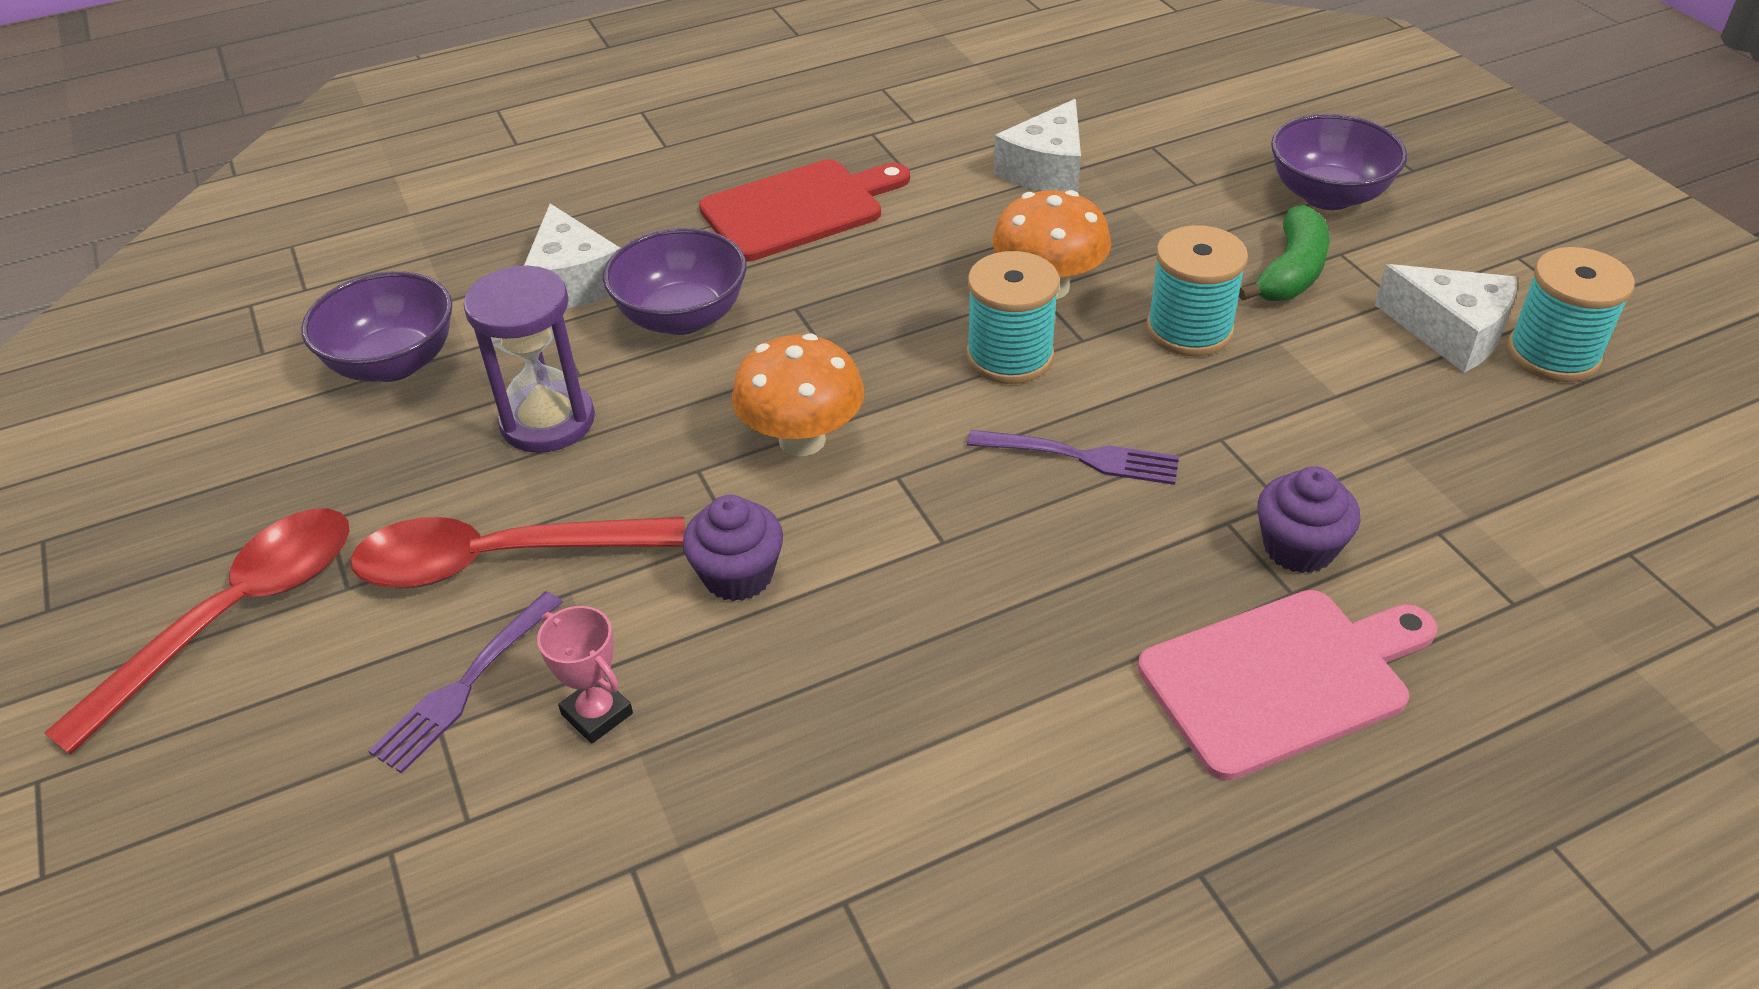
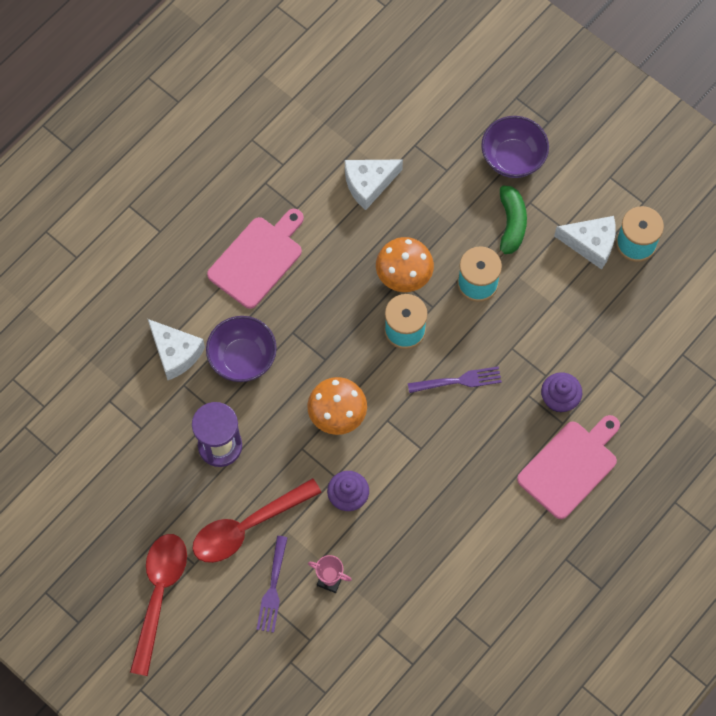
camera: 25 degrees left, 25 degrees up
(394, 363) = (125, 438): purple bowl -> none
(798, 209) = (257, 259): red cutting board -> pink cutting board
(1046, 170) = (368, 184): white cheese -> white cheese turned 60 degrees clockwise

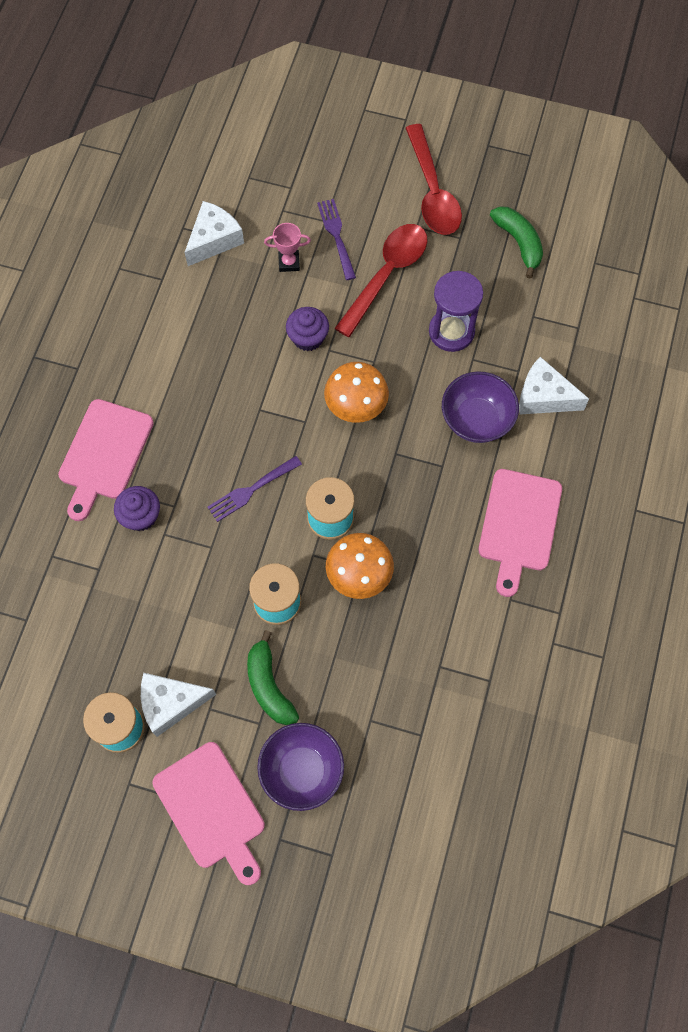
camera: 155 degrees right, 0 degrees up
(111, 505) = (518, 243): none -> green banana
(368, 184) = (448, 663): white cheese -> white cheese (214, 240)
(589, 160) = (212, 809): none -> pink cutting board

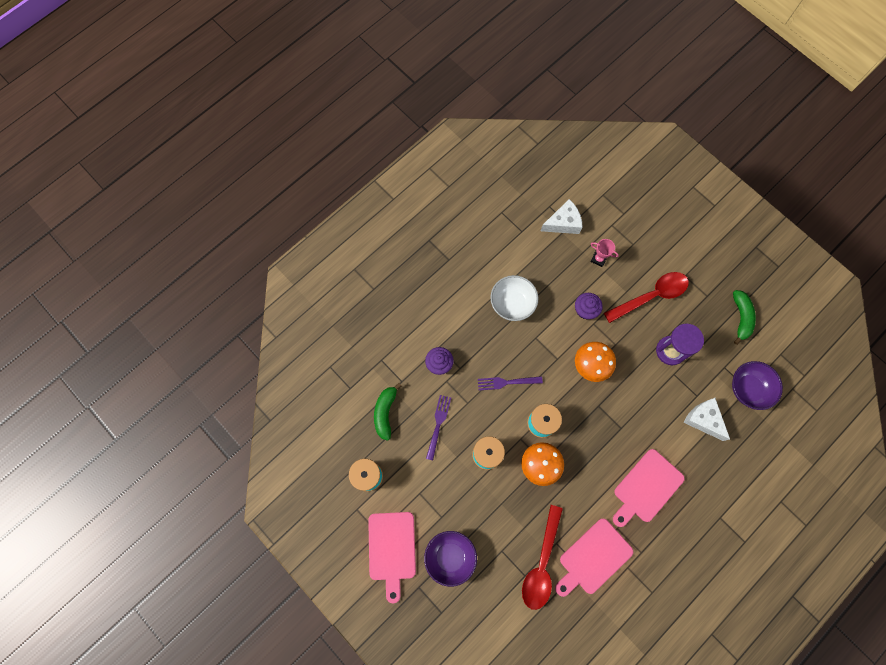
camera: 30 degrees right, 5 degrees up
(104, 454) = (438, 317): pink cutting board -> pink cutting board (593, 558)
(171, 703) = (401, 478): white cheese -> none
(201, 381) = (512, 303): none -> white bowl
(269, 686) = (457, 499): green banana -> green banana (385, 412)
(336, 236) = (635, 257): purple fork -> purple fork (438, 424)
(432, 191) = (706, 259): red spoon -> red spoon (541, 563)
(476, 419) = (656, 411): purple bowl -> purple bowl (748, 389)

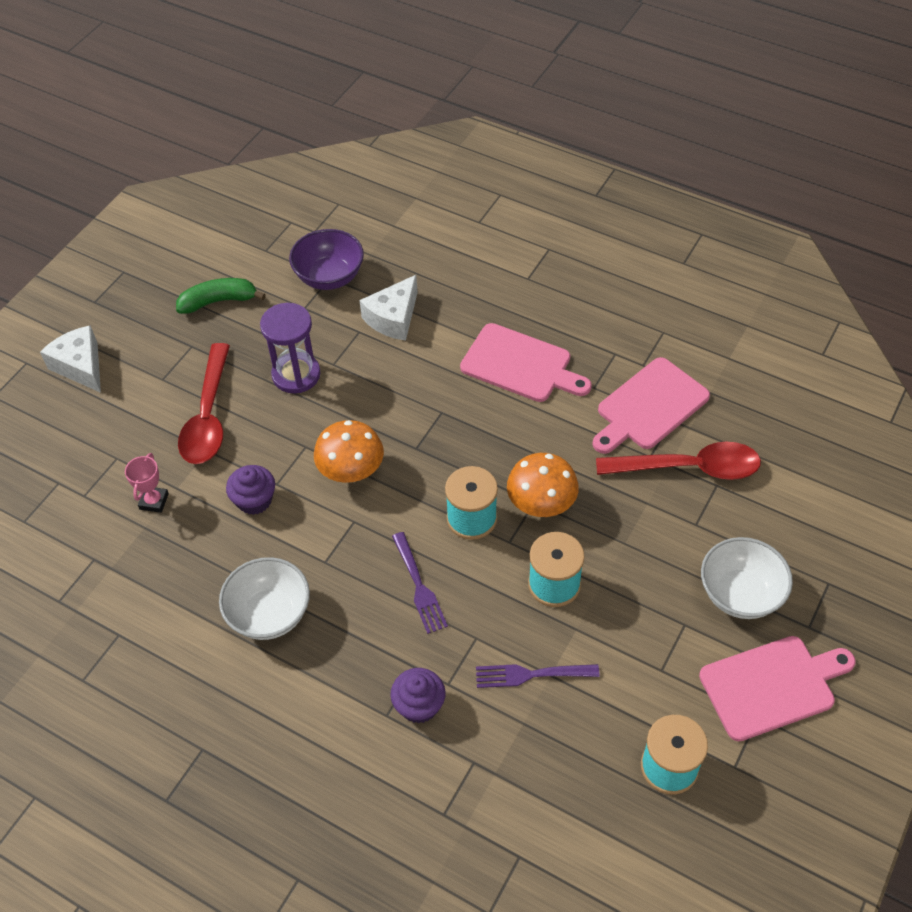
camera: 105 degrees left, 20 degrees down
(385, 412) = (543, 773): green banana -> none
(450, 557) = (740, 594): purple bowl -> white bowl
(563, 223) = (91, 570): white cheese -> white cheese (80, 366)
(593, 558) = (649, 406): pink cutting board -> pink cutting board turned 105 degrees clockwise
(651, 296) = (208, 416): red spoon -> red spoon turned 135 degrees counterclockwise

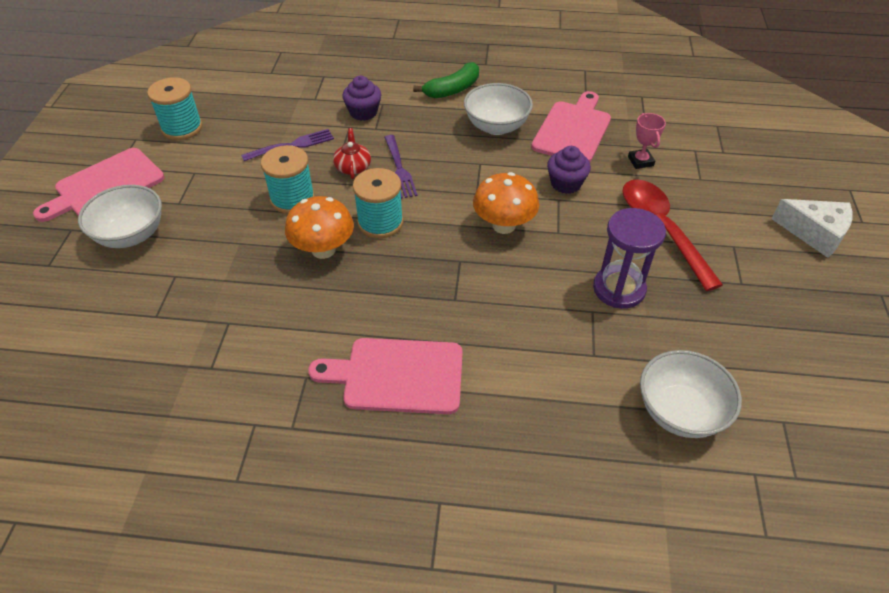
camera: 155 degrees right, 5 degrees down
(219, 301) = (766, 338): green banana -> green banana (452, 89)
(329, 277) = (679, 412): purple bowl -> white bowl
(393, 318) = (569, 384): white cheese -> none
(419, 586) = (399, 169): purple fork -> purple fork turned 150 degrees counterclockwise
(470, 609) = (353, 167): none -> red teapot
(649, 406) = (237, 375): pink cutting board -> pink cutting board (573, 130)
(688, 468) = (186, 323): red spoon -> none

